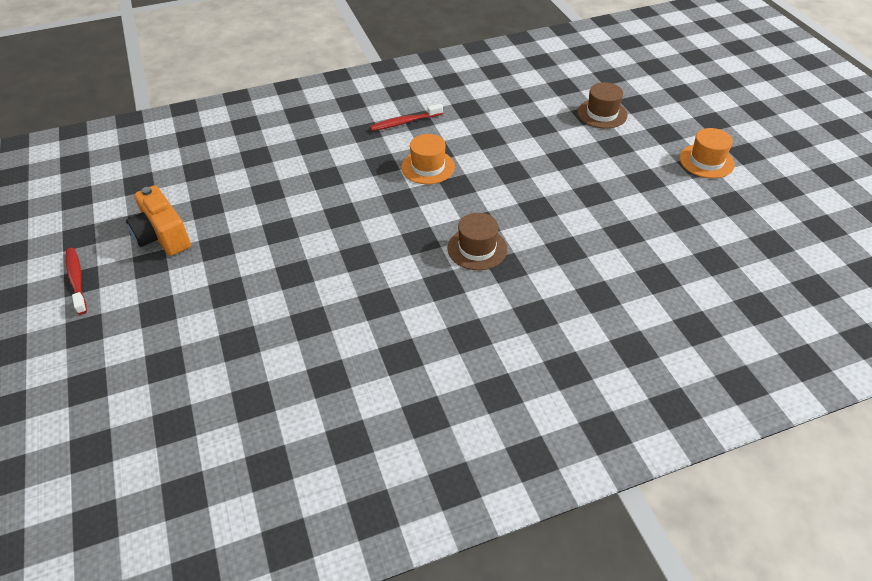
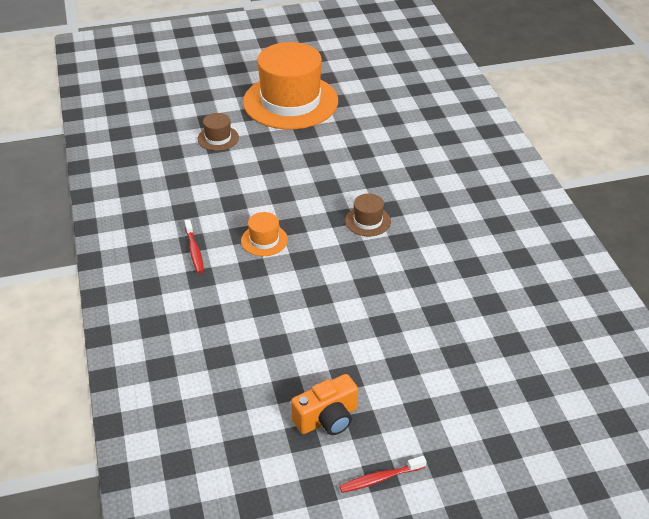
camera: 85 degrees left, 5 degrees down
(706, 161) = (290, 102): orange hat -> orange hat, size x2.41

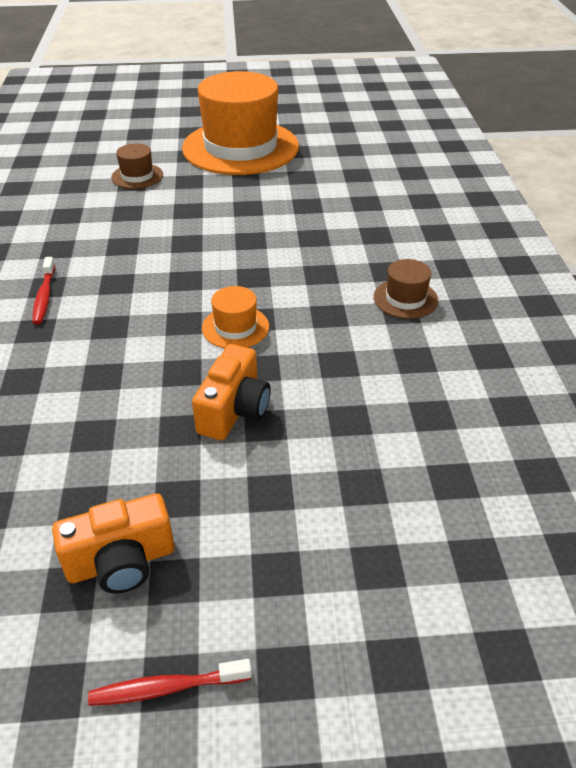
camera: 10 degrees right, 0 degrees up
(264, 240) = (141, 293): orange hat -> orange hat (235, 327)
(362, 317) = (234, 410): none -> orange camera
(368, 221) = (288, 285): brown hat -> brown hat (405, 299)

